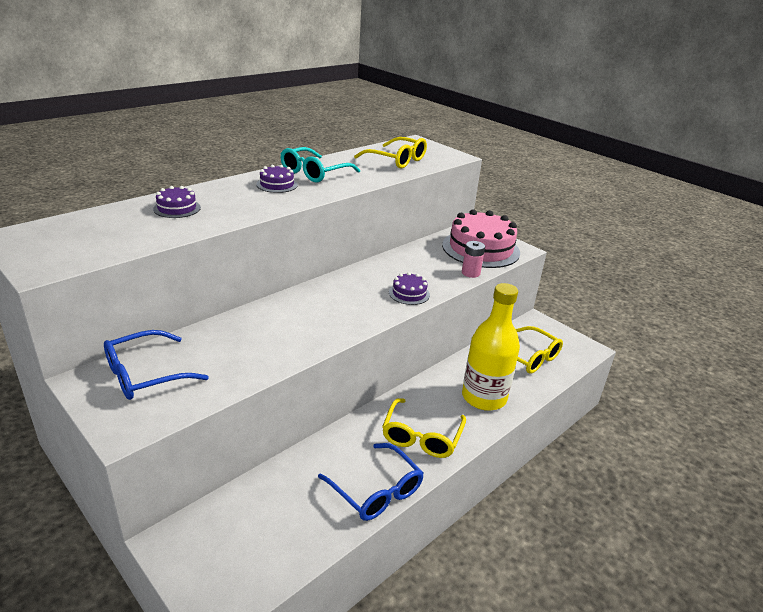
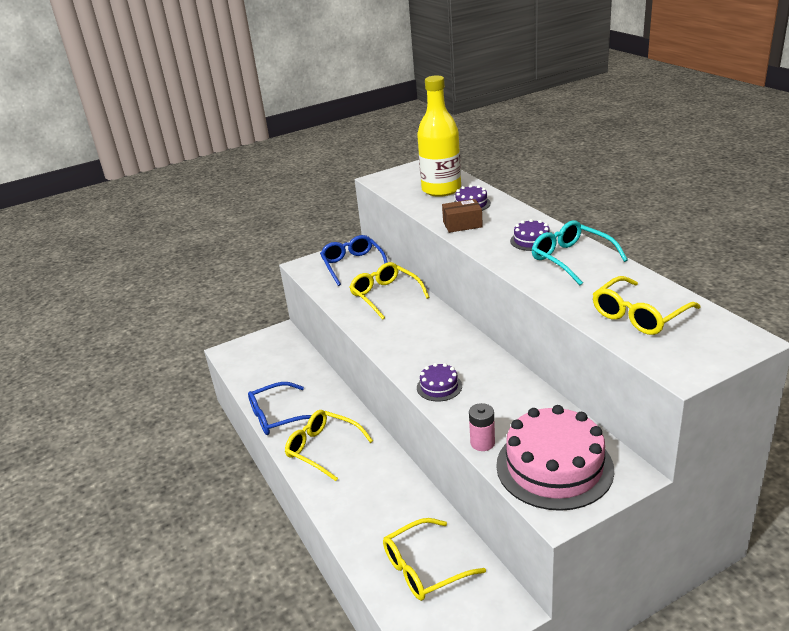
camera: 110 degrees right, 0 degrees up
(231, 212) = (462, 224): none -> brown box
(240, 338) = (385, 295): none -> yellow glasses
(484, 397) = (361, 505): yellow bottle -> yellow bottle (441, 189)

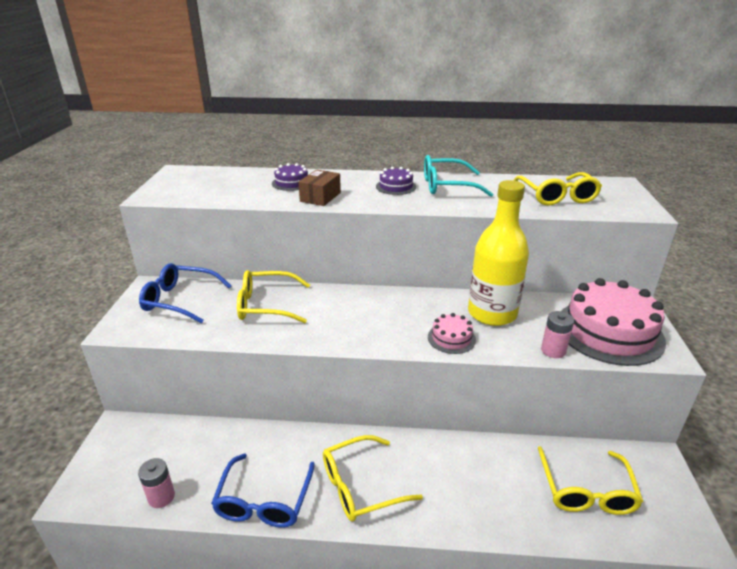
camera: 60 degrees left, 0 degrees up
(249, 379) = (161, 497): none -> pink battery
(439, 387) = (451, 338): purple cake -> pink cake
(441, 189) = (239, 183): yellow bottle -> yellow bottle (492, 313)

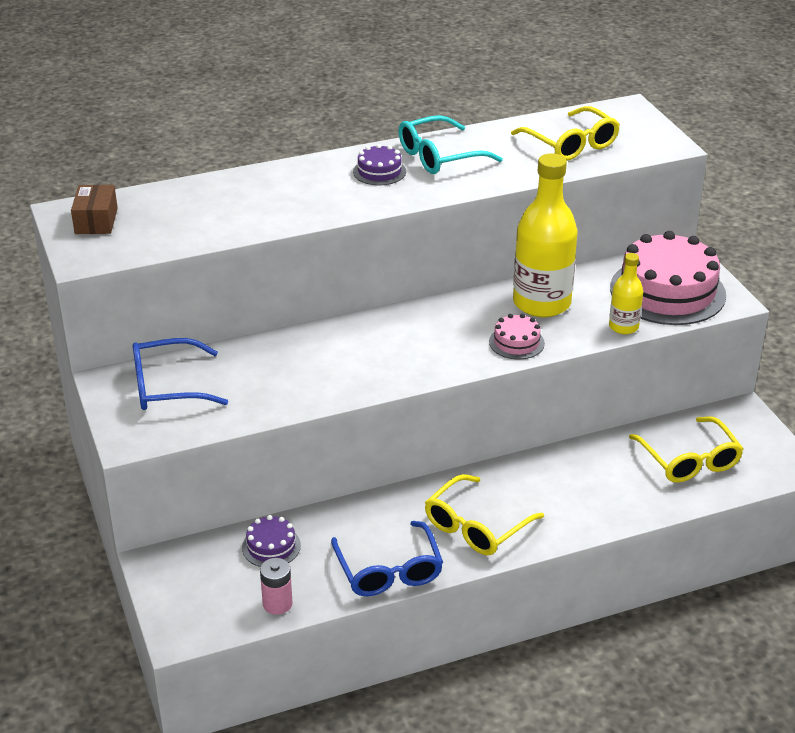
camera: 25 degrees left, 5 degrees up
(266, 305) = (281, 363): yellow glasses -> none
(291, 183) = (244, 195): purple cake -> purple cake (271, 546)
(320, 197) = (303, 209): brown box -> brown box (96, 221)
(553, 350) = (623, 327): pink battery -> yellow bottle

